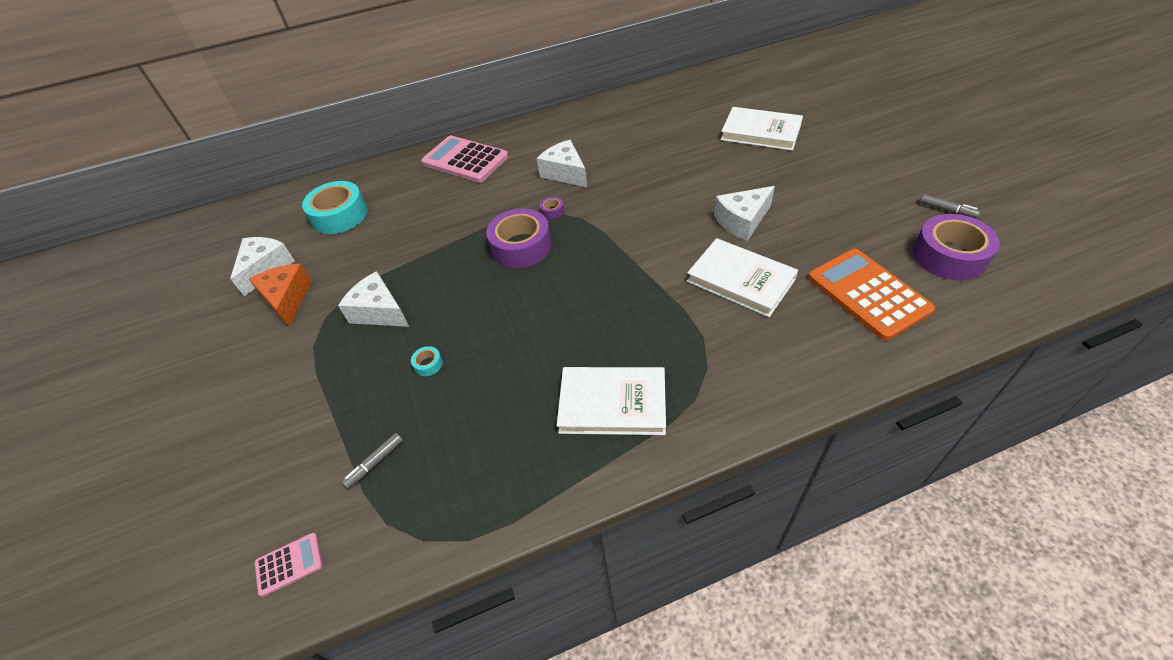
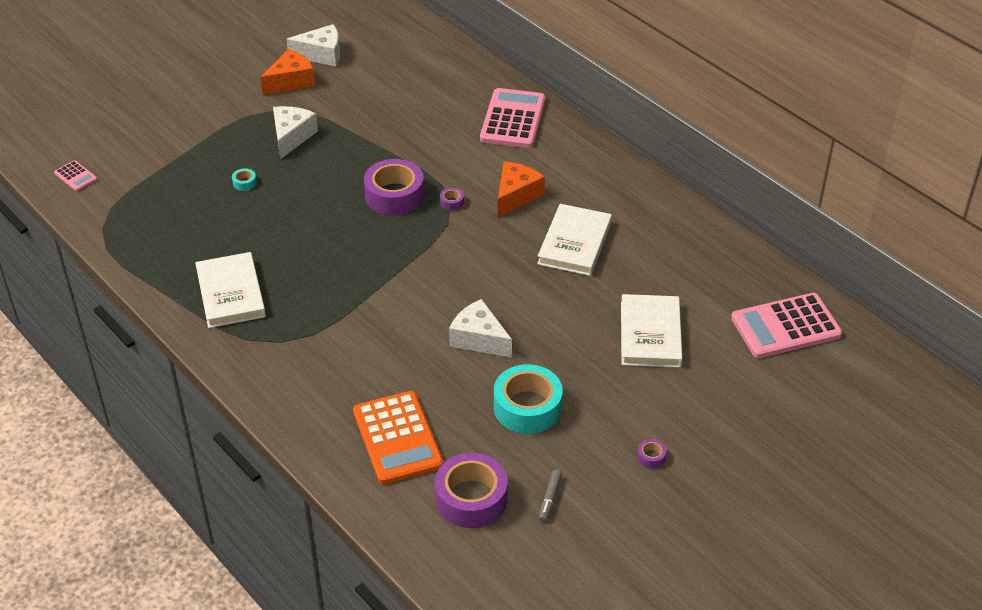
camera: 65 degrees right, 5 degrees down
(339, 215) = (401, 68): turquoise tape -> turquoise tape (527, 407)
(375, 463) = (153, 186): grey marker -> none
(565, 173) = (516, 195): white cheese -> orange cheese
(740, 280) = (391, 348): white book -> white book (574, 243)
(767, 77) = (785, 326): none -> pink calculator
(868, 294) = (397, 438): orange calculator -> orange calculator turned 120 degrees clockwise
(897, 152) = (651, 457): none -> purple tape

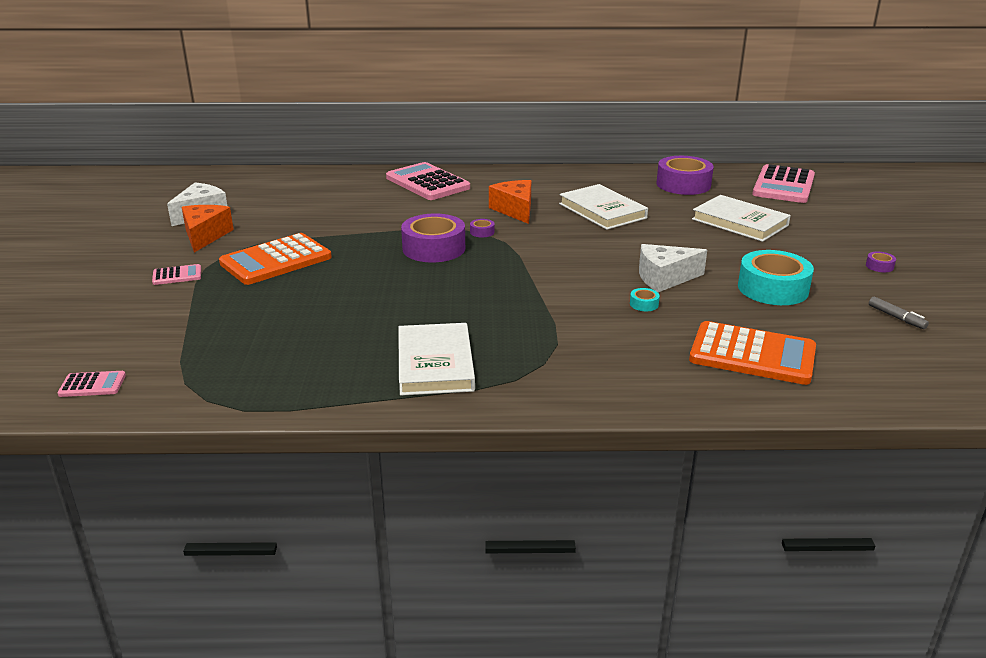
camera: 50 degrees left, 15 degrees down
(224, 112) = (177, 275): none -> pink calculator
(231, 293) = (435, 364): white book -> white book turned 60 degrees clockwise
(244, 183) = (292, 301): turquoise tape -> turquoise tape (644, 304)
(291, 137) = (276, 260): white cheese -> orange calculator
(471, 498) = (867, 349): purple tape -> purple tape (683, 184)

